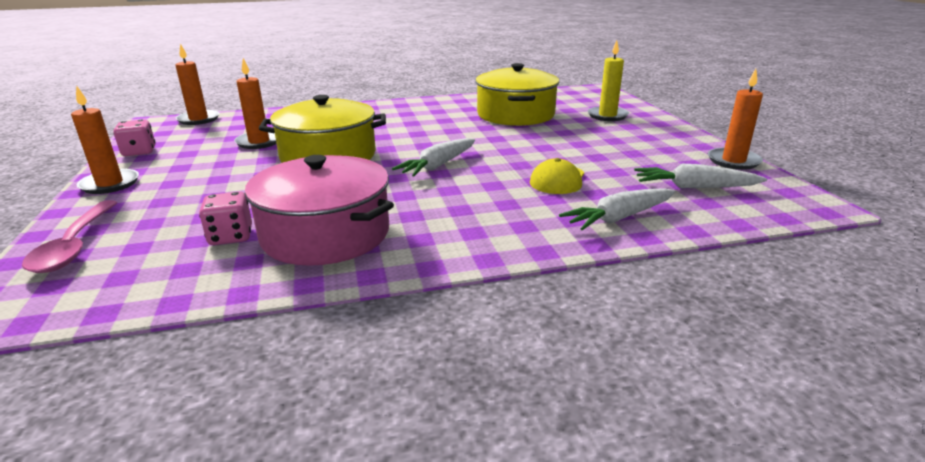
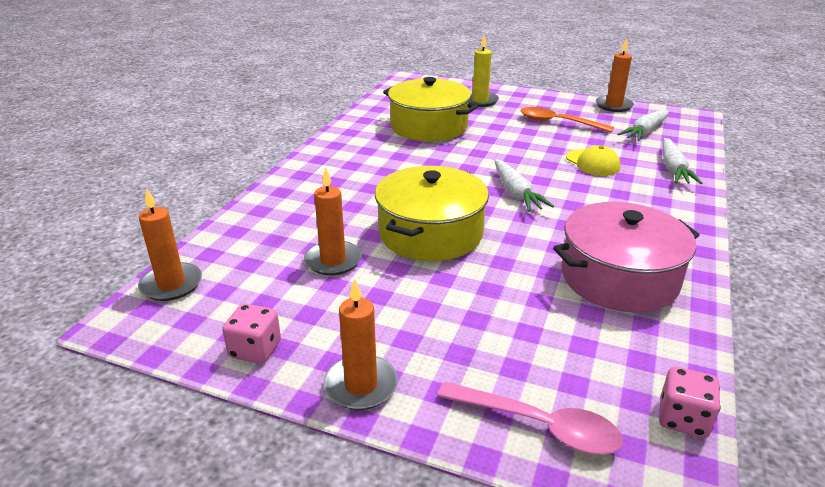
camera: 55 degrees left, 5 degrees up
(231, 236) = (589, 324): pink dice -> pink dice (683, 419)
(626, 149) = (558, 123): none -> orange spoon

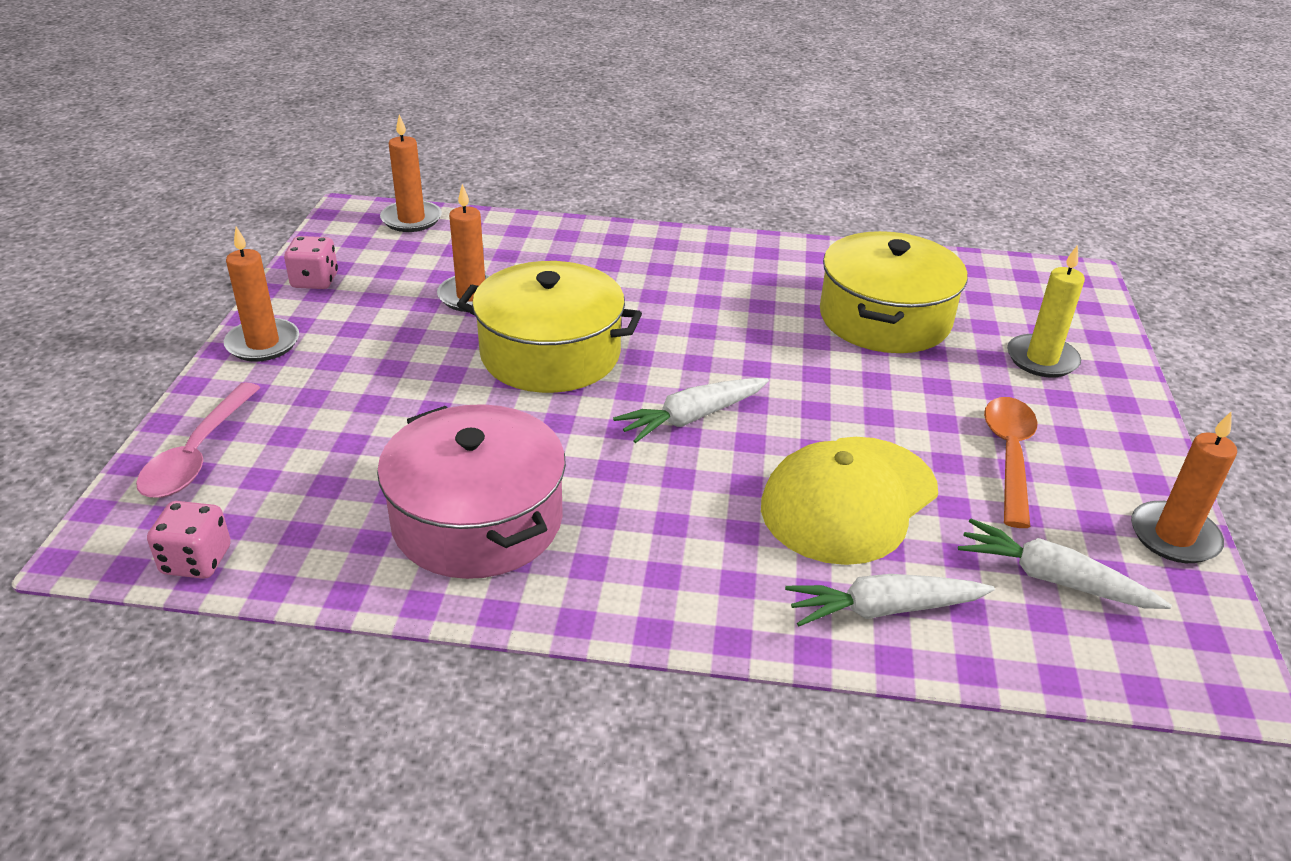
camera: 75 degrees right, 5 degrees up
(592, 163) = (849, 499): yellow cap -> yellow cap, size x1.81

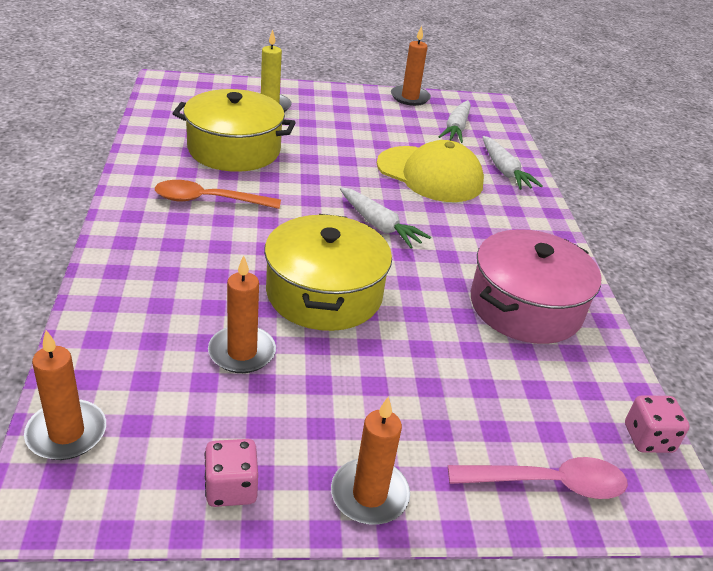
camera: 105 degrees left, 0 degrees up
(1009, 456) = (368, 127): orange spoon -> orange spoon (209, 200)

